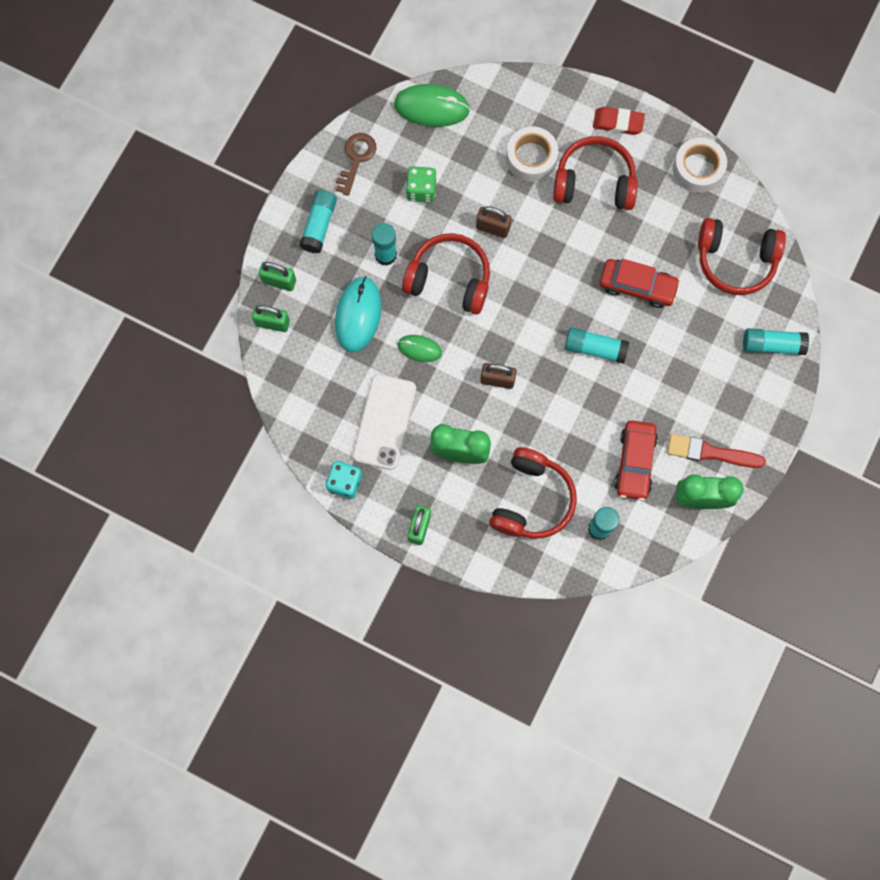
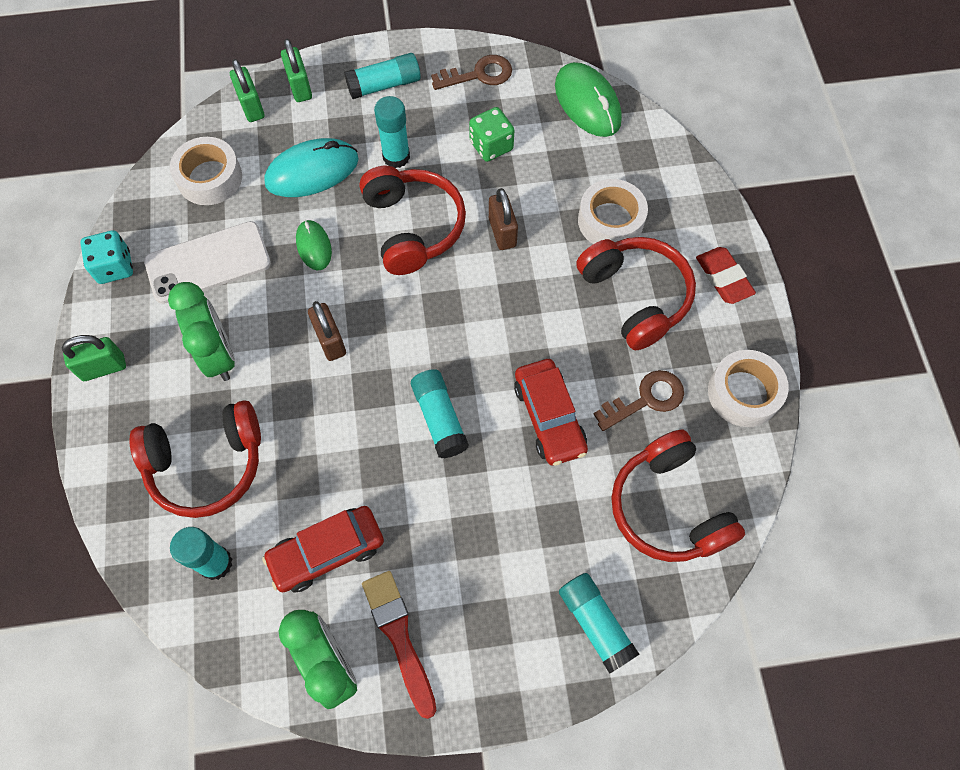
camera: 55 degrees right, 10 degrees down
(315, 384) = (210, 178): none -> white tape
(664, 225) = (646, 399): none -> brown key

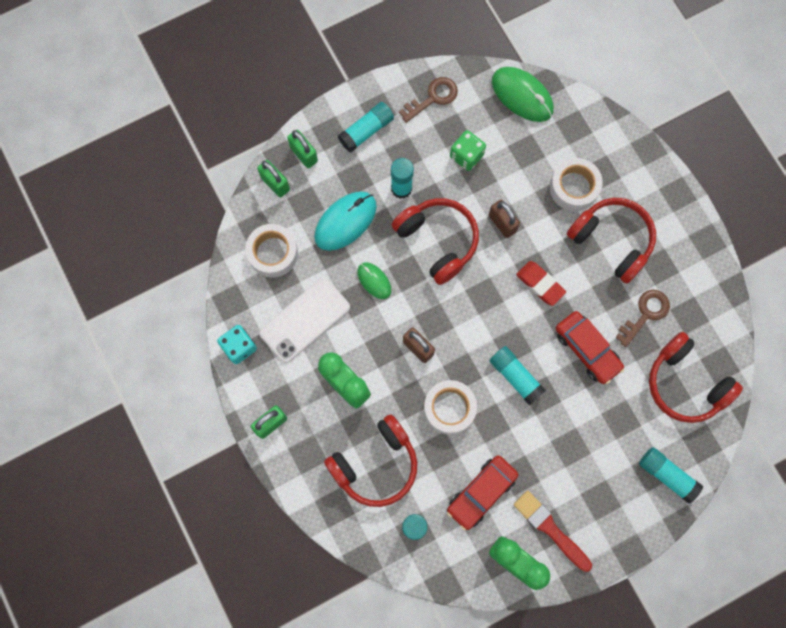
camera: 20 degrees left, 10 degrees up
(723, 278) = (666, 205): red eraser -> red eraser (540, 284)
(743, 393) = (707, 286): white tape -> white tape (449, 408)

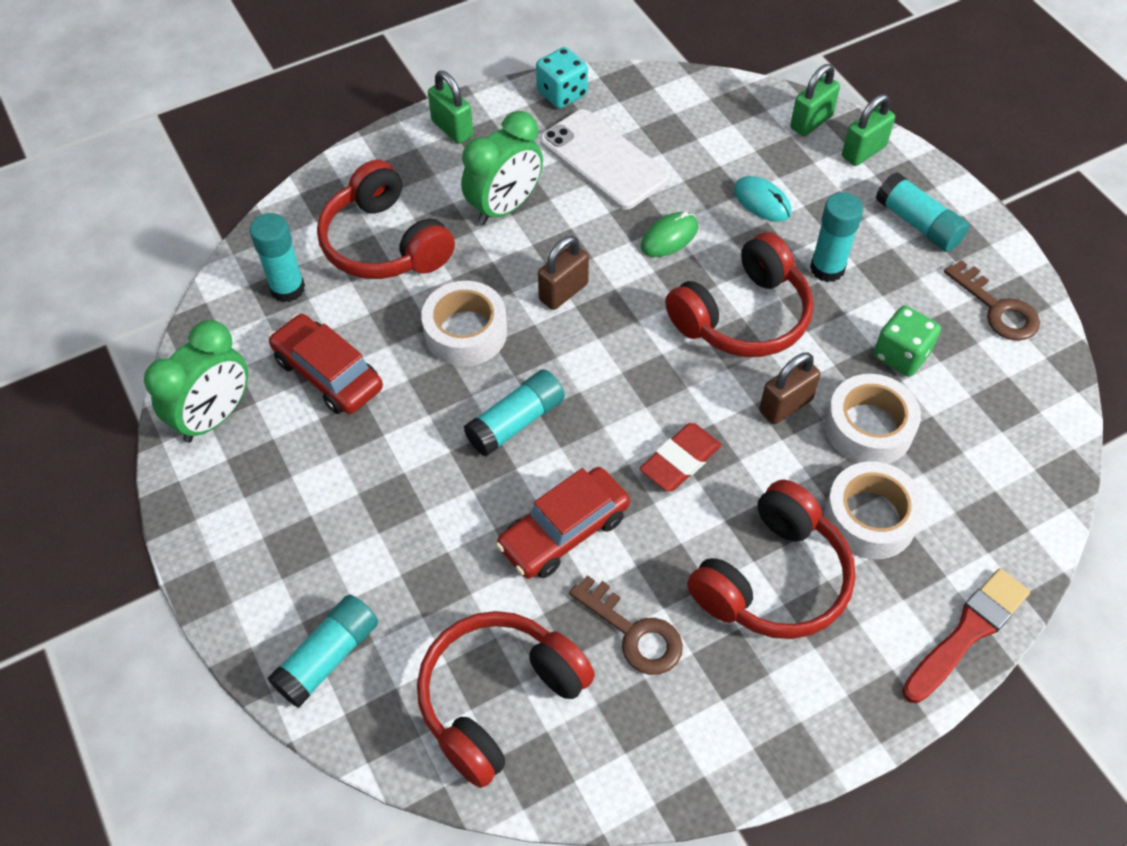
camera: 90 degrees right, 20 degrees down
(273, 253) = (703, 123): white tape -> white tape (868, 428)
(345, 221) = (762, 201): turquoise mouse -> turquoise mouse, size x0.58
(522, 95) = (1035, 438): green mouse -> none
(550, 529) = (258, 468): red brush -> red brush (967, 633)

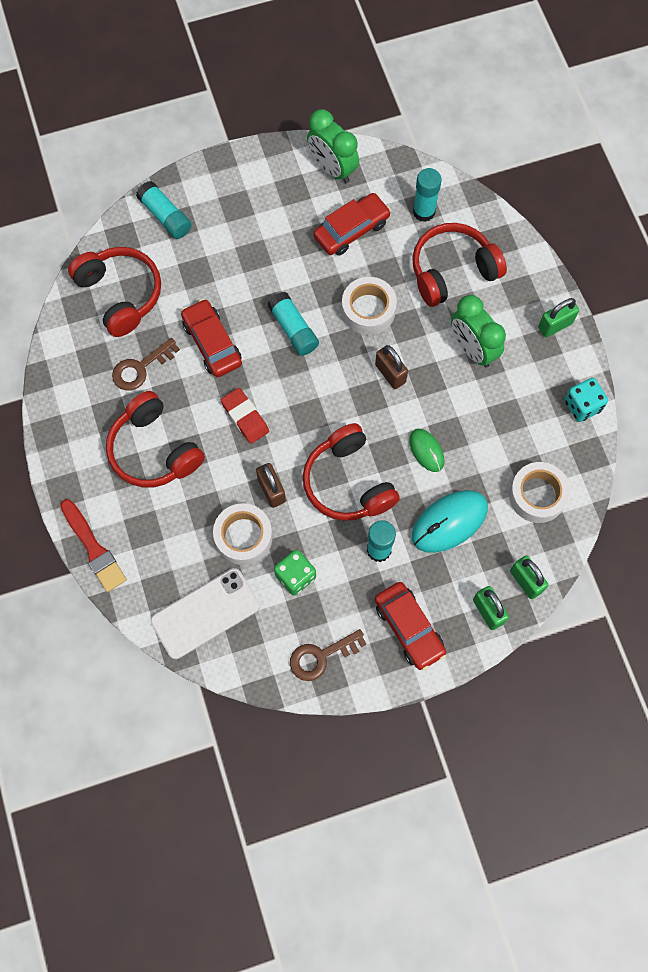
camera: 100 degrees right, 15 degrees up
(603, 160) = (508, 422): white phone -> white phone (205, 613)
(762, 201) = (449, 522): turquoise mouse -> turquoise mouse, size x1.73
(870, 518) = (180, 517): white tape -> white tape (537, 495)
(918, 223) = (409, 628): turquoise glue stick -> red car

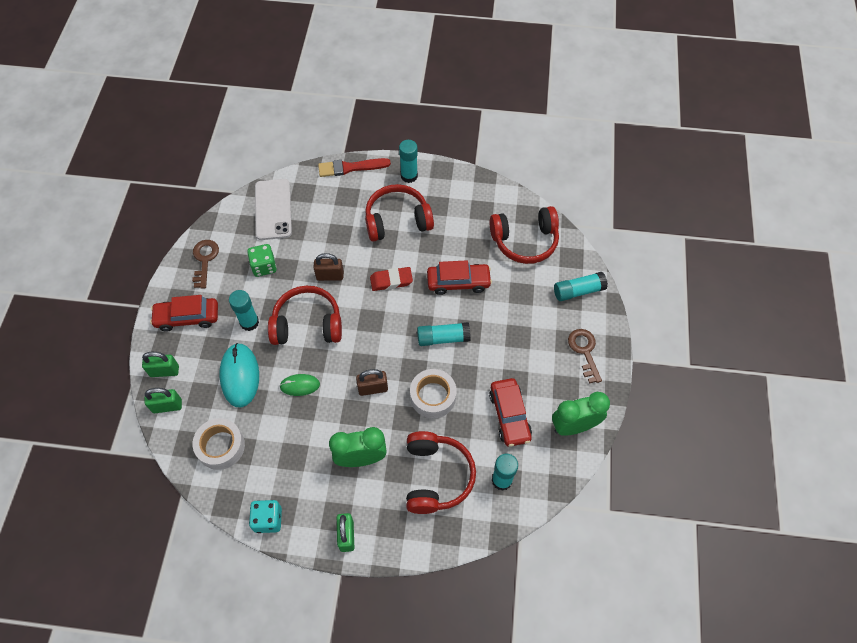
camera: 115 degrees right, 10 degrees down
(76, 468) = (409, 176): none -> turquoise glue stick
(140, 368) = (461, 233): brown key -> brown key (584, 351)
(243, 537) = (308, 248): white tape -> none

